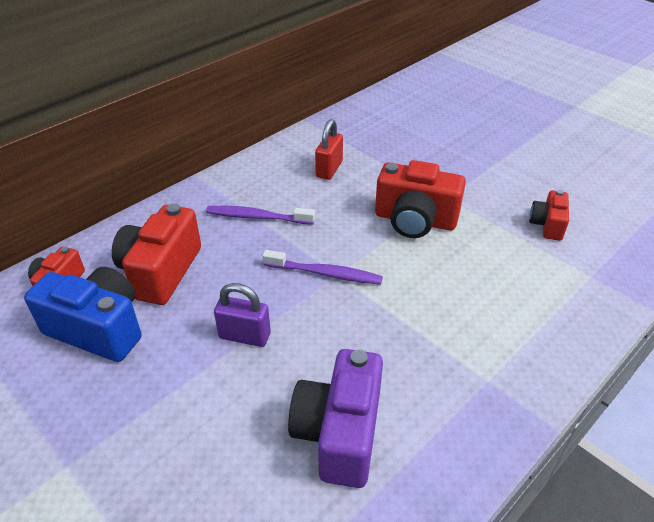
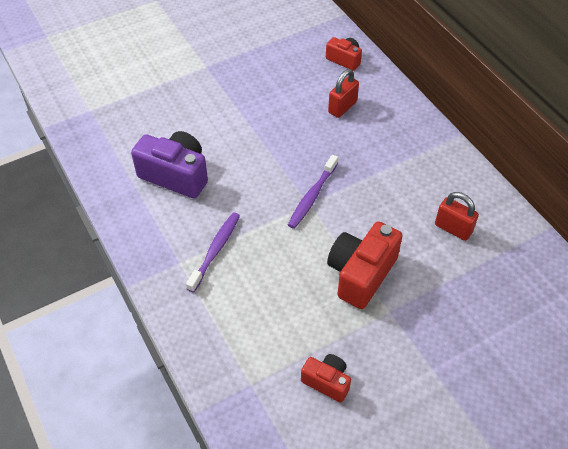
camera: 105 degrees right, 10 degrees up
(98, 329) = (297, 77): blue camera -> none
(161, 271) = (342, 107): red camera -> red padlock
(244, 336) = (266, 143): purple padlock -> none
(257, 217) = (391, 167): purple toothbrush -> purple toothbrush (215, 250)

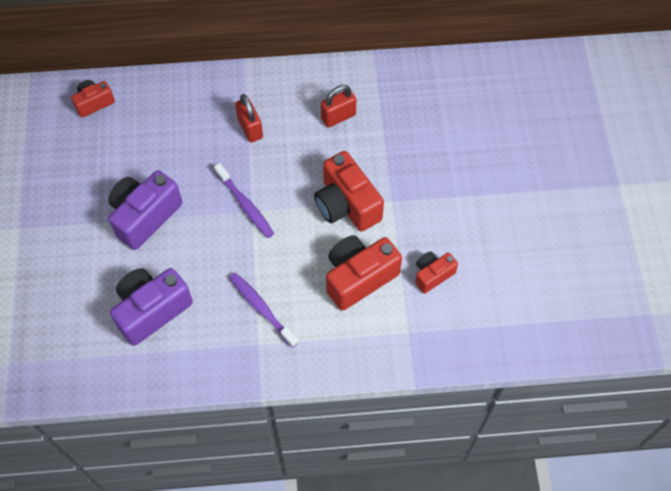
camera: 65 degrees left, 10 degrees up
(260, 134) = (145, 216): none -> purple camera
(288, 315) = (358, 277): none -> red camera
(342, 107) = (155, 133): red padlock -> red padlock (250, 128)

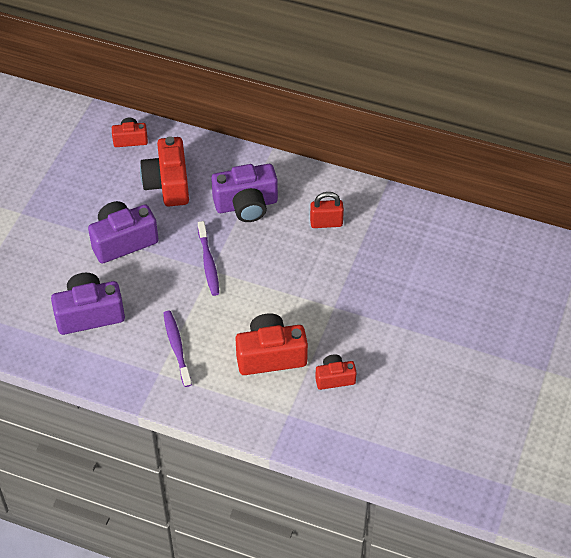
camera: 25 degrees right, 10 degrees down
(250, 128) = (246, 205): red padlock -> purple camera
(346, 205) = (293, 295): red camera -> red camera (168, 184)

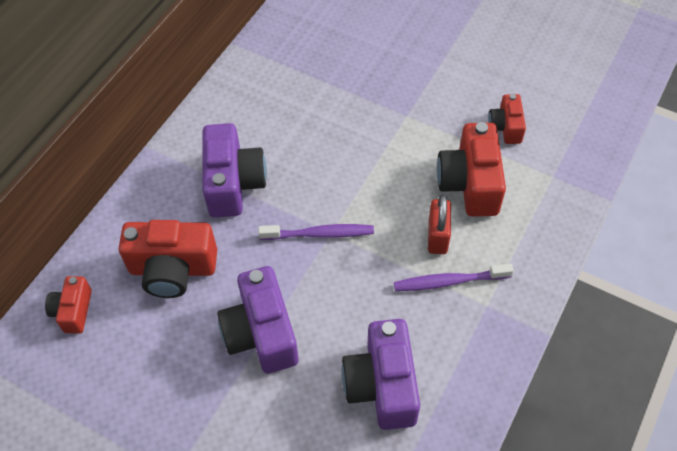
camera: 80 degrees left, 5 degrees up
(326, 223) = (282, 107): red padlock -> red padlock (437, 236)

